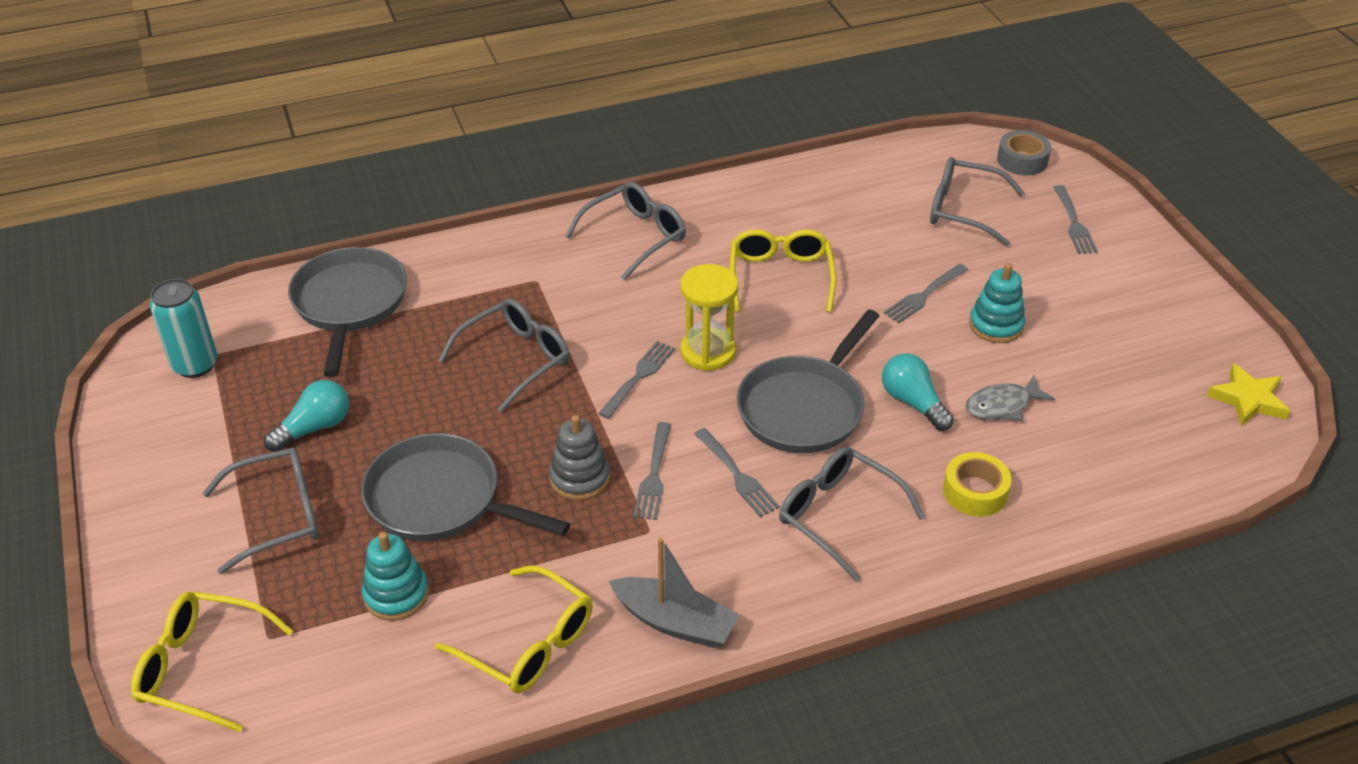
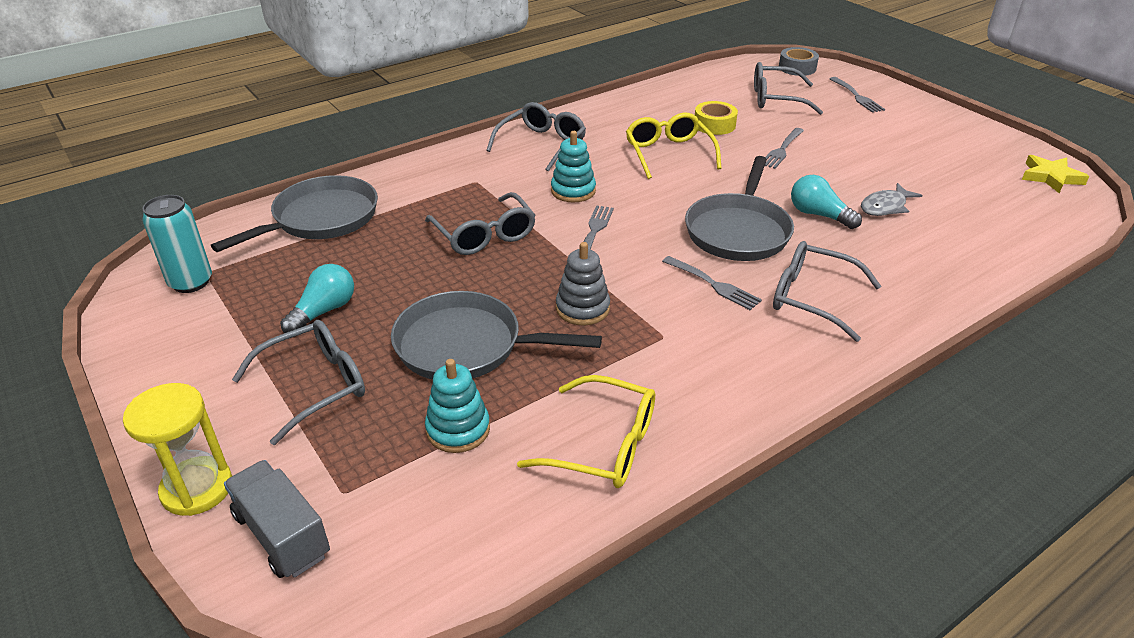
camera: 15 degrees left, 5 degrees down
(202, 667) = (282, 534): yellow glasses -> grey truck
(349, 304) = (321, 219): grey pan -> grey pan turned 60 degrees clockwise
(515, 359) = (484, 235): grey glasses -> grey glasses turned 120 degrees clockwise
(653, 475) = (644, 296): grey fork -> none
(674, 622) = (725, 401): grey boat -> none
(708, 352) = (640, 207): yellow hourglass -> yellow hourglass (197, 488)
(975, 492) = (905, 264): yellow tape -> yellow tape (714, 125)
(996, 325) = (845, 160): turquoise stacking toy -> turquoise stacking toy (573, 191)

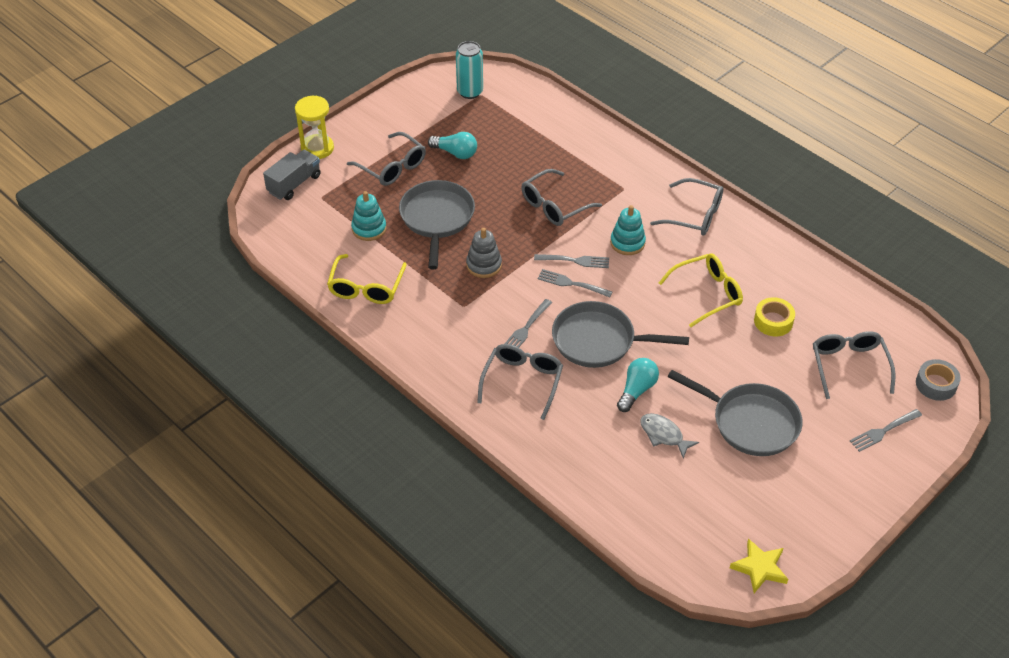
camera: 80 degrees right, 10 degrees up
(321, 219) = (551, 125): grey pan -> grey pan (750, 422)
(782, 150) = (741, 369): grey fork -> grey fork (571, 283)

